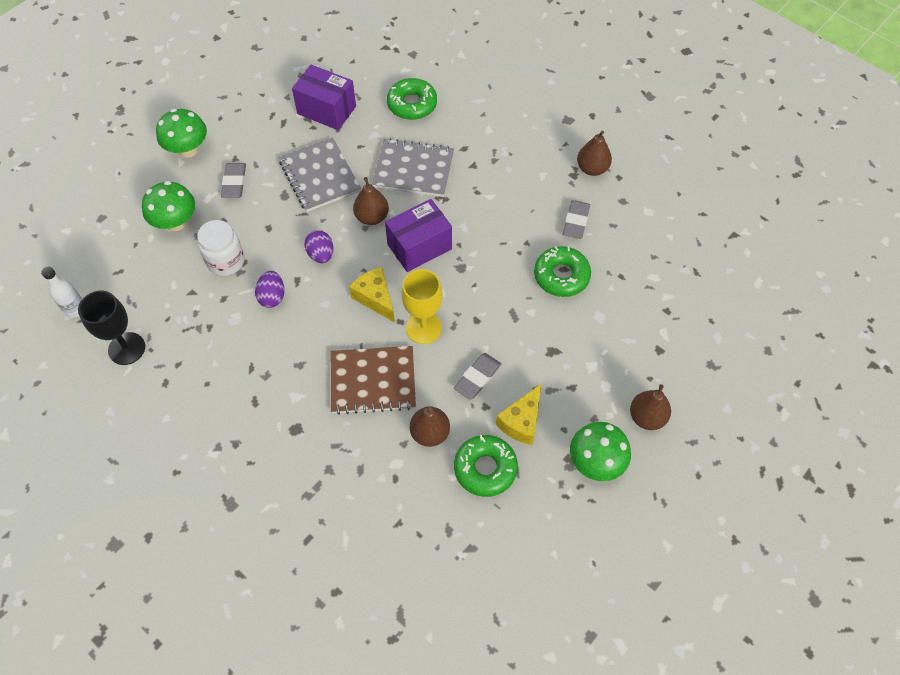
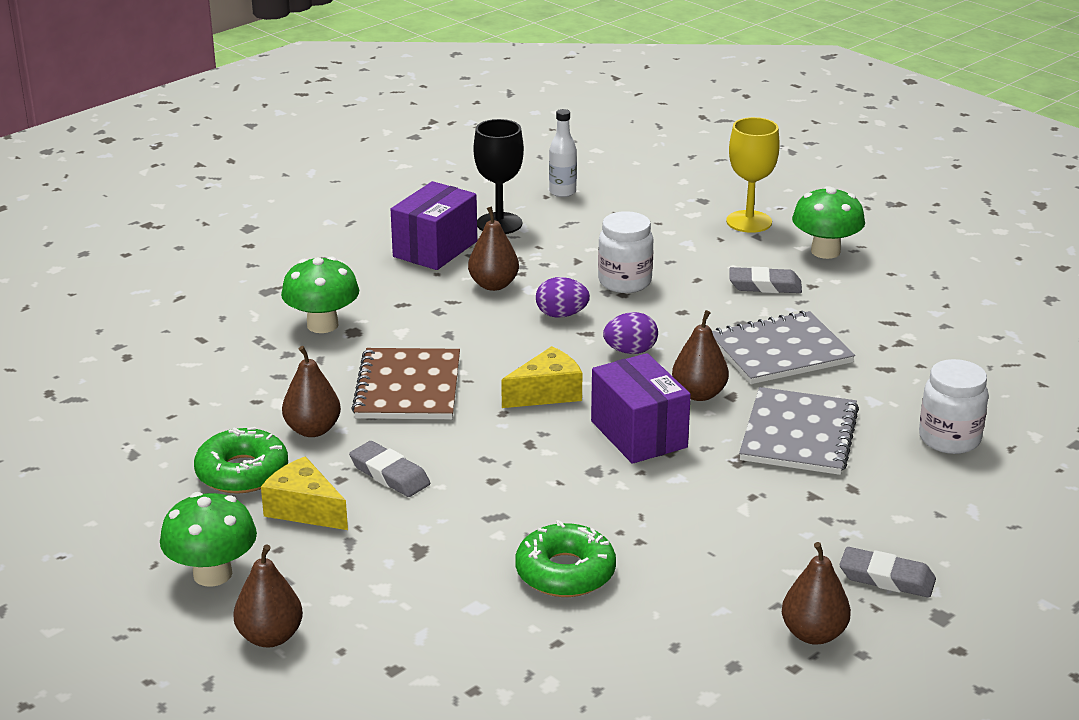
camera: 95 degrees right, 30 degrees down
(176, 222) = (693, 247): green mushroom -> green mushroom (322, 325)
(227, 343) = (493, 285): none -> brown pear
(327, 110) = (921, 359): purple box -> purple box (435, 249)
(412, 104) = (949, 439): green donut -> white jar
(423, 328) = (487, 432): yellow goblet -> yellow goblet (749, 222)
(576, 221) = (684, 601): grey eraser -> grey eraser (886, 578)

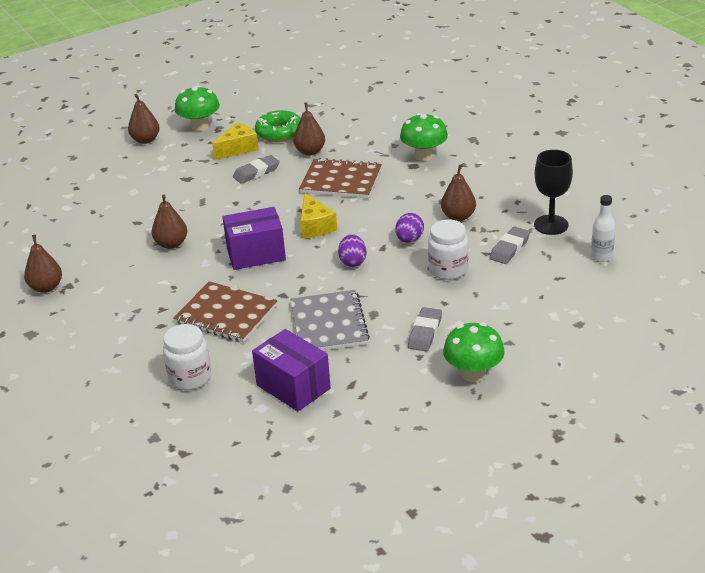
camera: 105 degrees right, 5 degrees up
(435, 249) = (516, 197): purple box -> purple box (293, 387)
(565, 572) = (143, 218): green donut -> none
(699, 394) = (290, 282): brown pear -> brown pear (171, 244)
(749, 222) = (534, 342): yellow goblet -> none
(798, 435) = (226, 314): grey notebook -> brown notebook
(886, 578) = (72, 321): grey eraser -> grey eraser (509, 248)

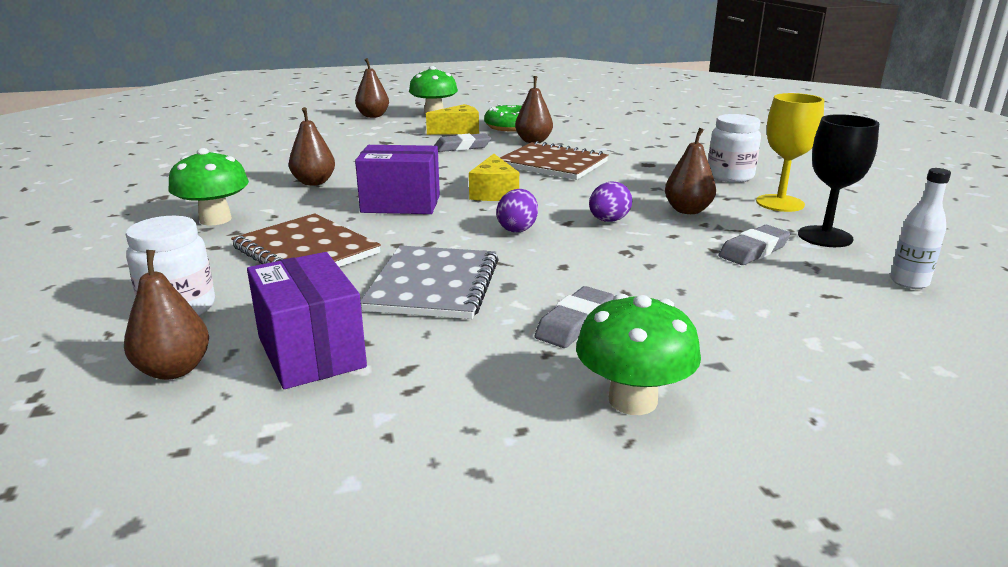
camera: 15 degrees right, 10 degrees down
(46, 287) = (138, 194): brown pear -> brown pear (174, 370)
(424, 156) = (665, 159): green mushroom -> green mushroom (215, 219)
(448, 270) = (649, 257): white jar -> white jar (730, 176)
(517, 195) = (780, 203): none -> yellow goblet

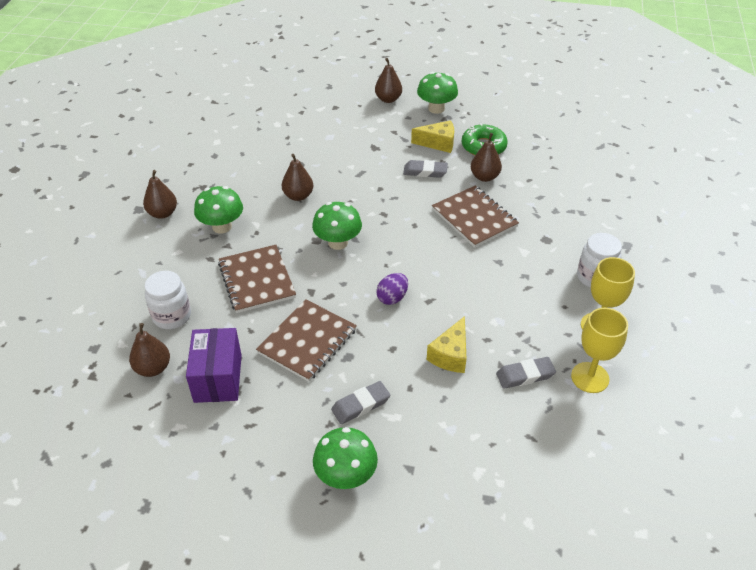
camera: 25 degrees right, 20 degrees up
(401, 204) = (338, 243): purple box -> green mushroom
(433, 285) = (307, 341): grey notebook -> brown notebook
(494, 192) = (406, 246): yellow cheese -> yellow cheese (450, 355)
(608, 221) = (457, 308): purple egg -> none
(687, 210) = (522, 313): brown pear -> brown pear (163, 213)
(825, 237) = (590, 377): black goblet -> yellow goblet
(909, 282) = (595, 444): white bottle -> none

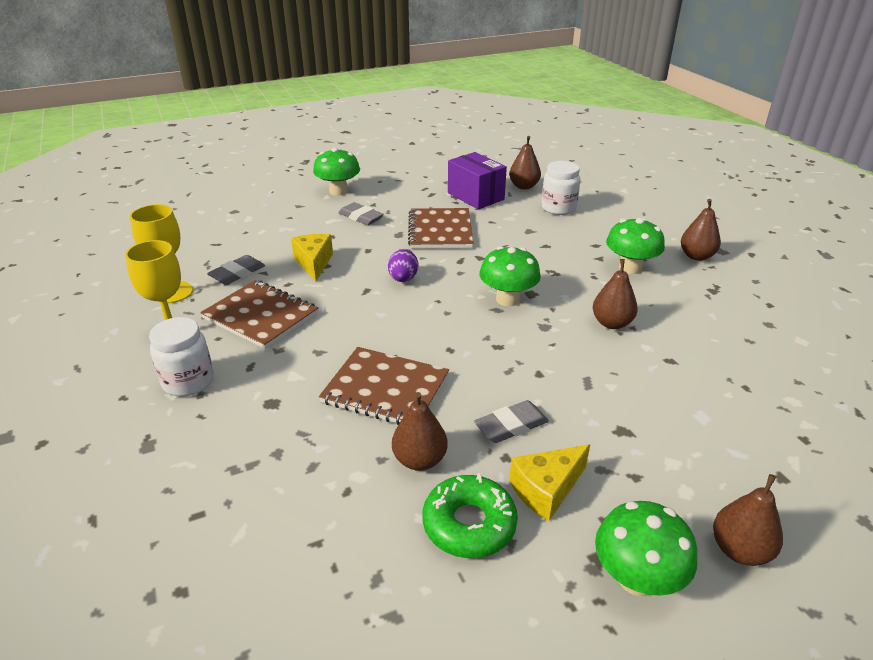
camera: 145 degrees right, 10 degrees down
(257, 280) = (534, 247): brown notebook -> brown notebook (260, 316)
(361, 405) = (361, 217): grey eraser -> grey eraser turned 75 degrees counterclockwise

